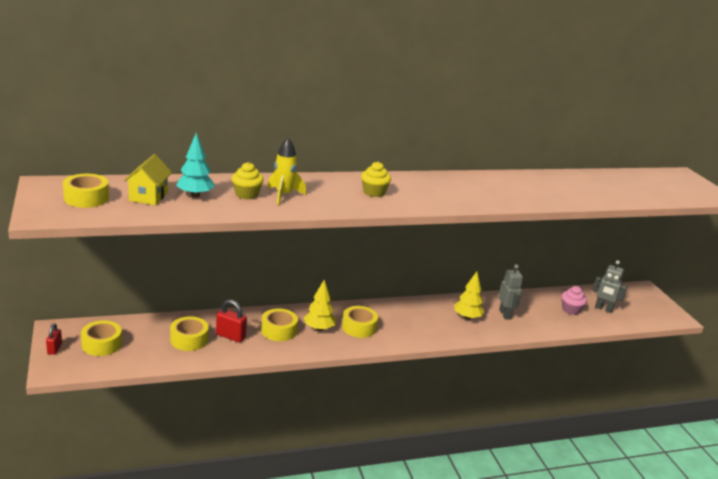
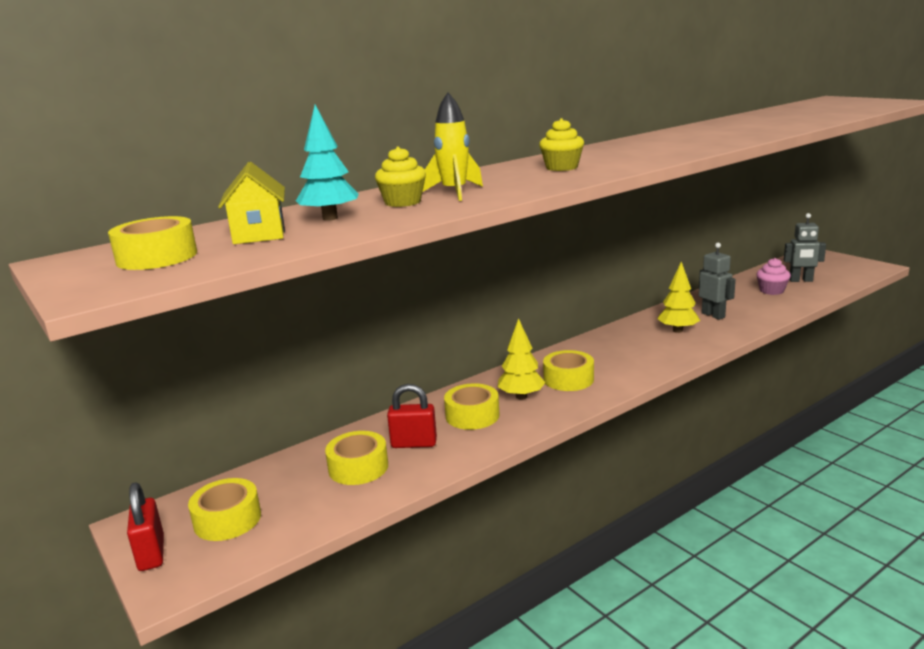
camera: 15 degrees left, 5 degrees down
(54, 349) = (151, 553): red padlock -> red padlock, size x1.53

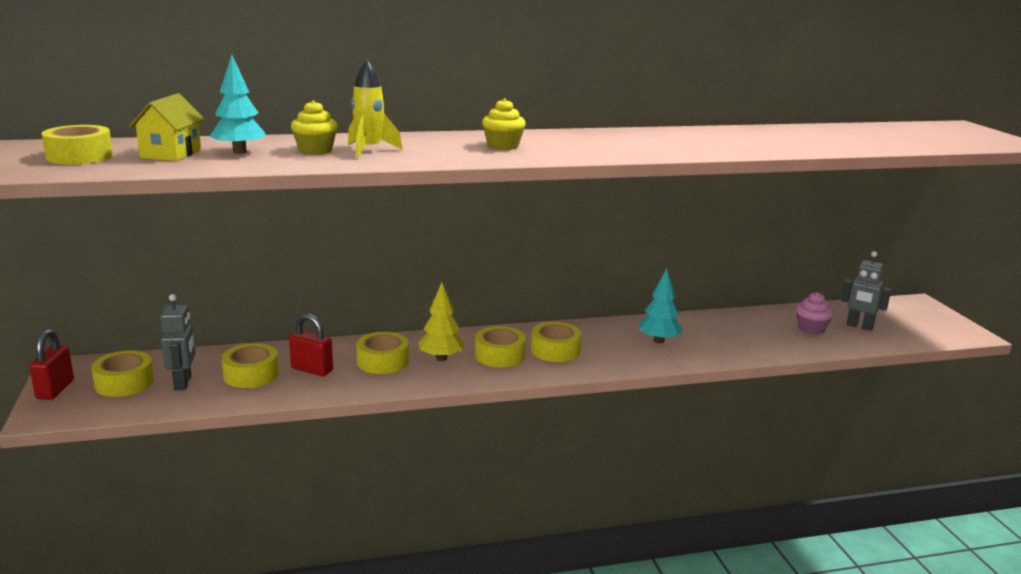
camera: 20 degrees right, 0 degrees up
(608, 361) = (555, 350): none -> yellow tape
(677, 330) = (658, 341): yellow tree -> turquoise tree
(713, 315) = (714, 336): grey robot -> grey robot (183, 383)

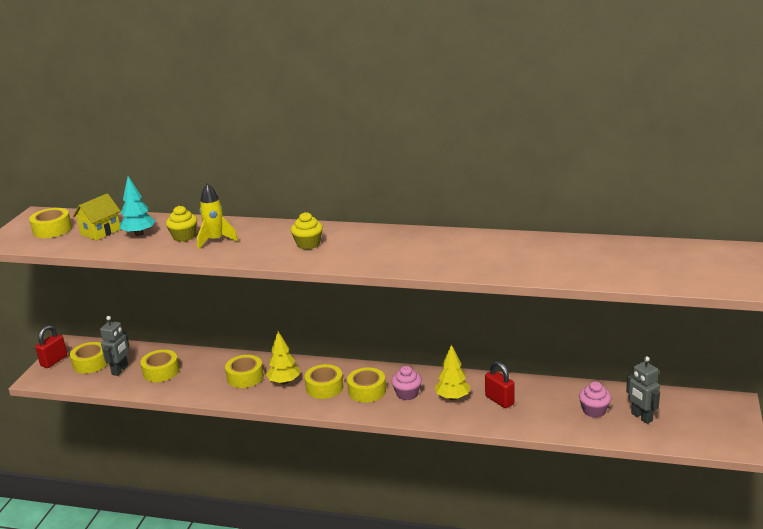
camera: 30 degrees right, 5 degrees up
(312, 370) = (198, 375): red padlock -> red padlock (499, 400)
(605, 346) = (407, 394): none -> pink cupcake
(658, 341) = (452, 397): turquoise tree -> yellow tree

